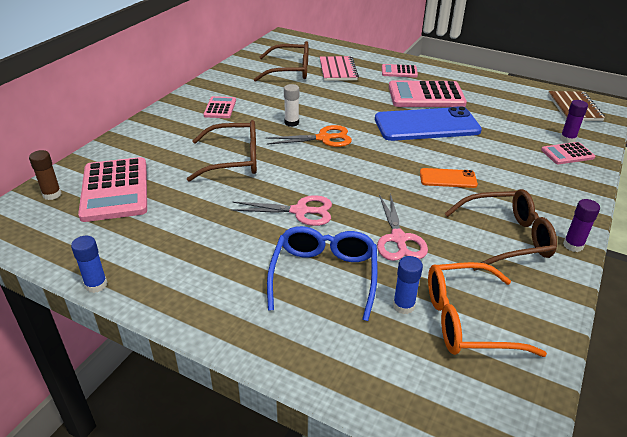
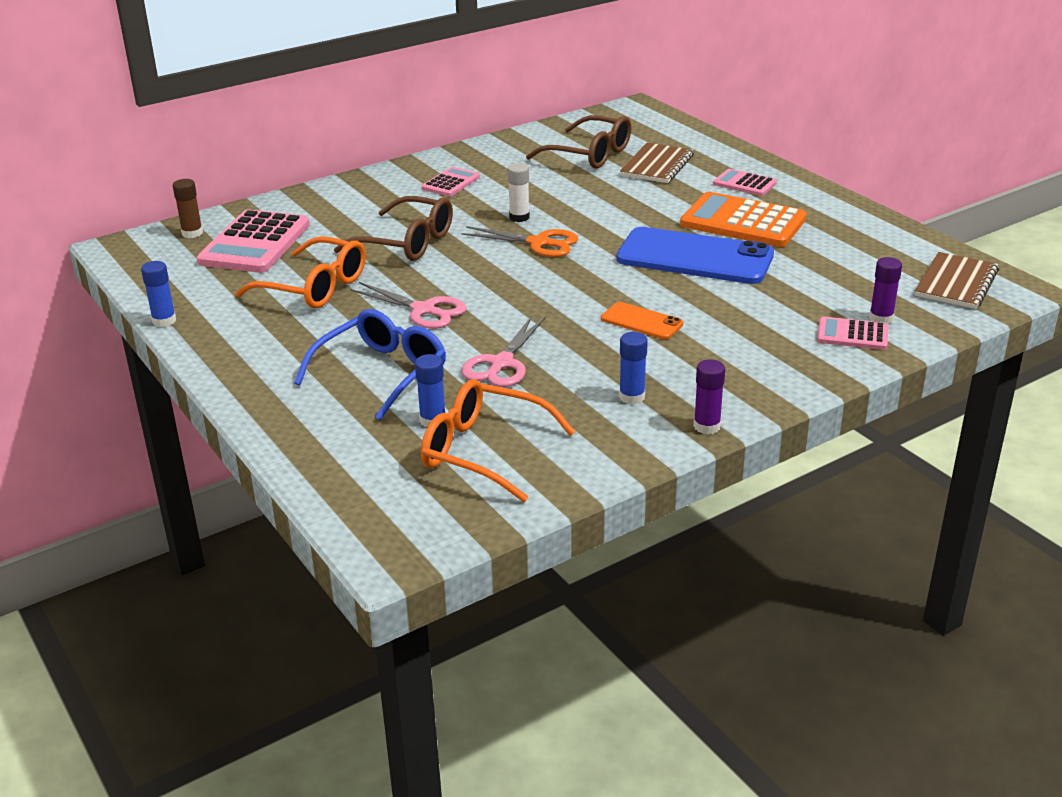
camera: 30 degrees right, 5 degrees down
(199, 215) = (315, 287): none -> orange glasses
(338, 70) = (657, 165): pink notebook -> brown notebook
(426, 96) = (743, 222): pink calculator -> orange calculator
(506, 238) = (632, 397): brown glasses -> blue glue stick

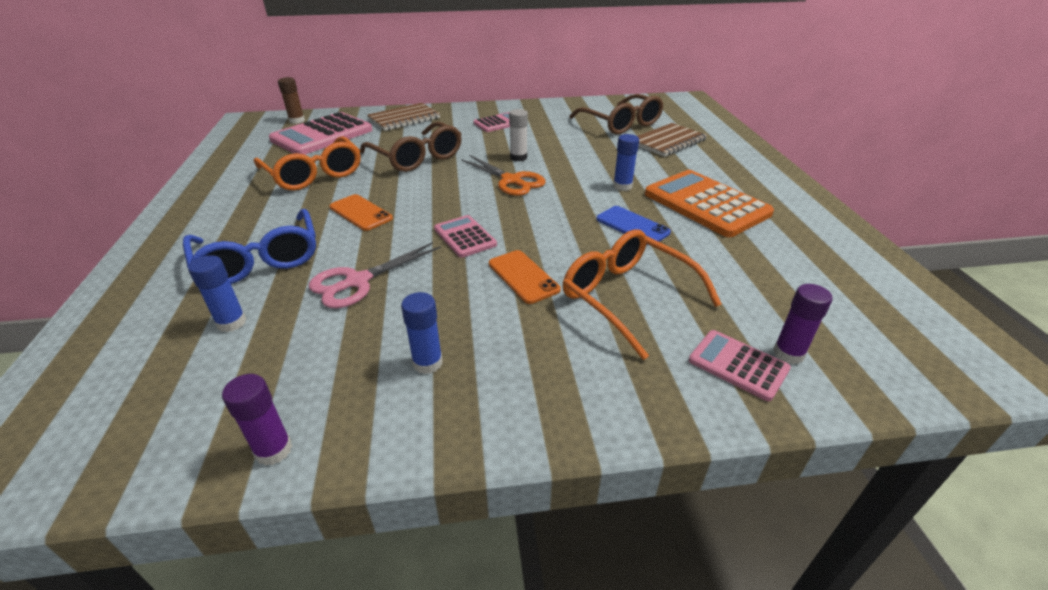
camera: 25 degrees right, 5 degrees up
(164, 321) = (192, 173): blue glue stick -> blue glue stick (622, 186)
(382, 373) = (259, 260): blue glasses -> blue glasses turned 90 degrees clockwise
(423, 310) = (361, 213): pink scissors -> orange phone
(484, 451) = (224, 378): orange glasses -> orange glasses (627, 297)
(695, 257) = (632, 226): blue phone -> blue phone, size x0.48
(706, 426) = (464, 437): purple glue stick -> purple glue stick (273, 450)
(744, 183) = (734, 171): pink calculator -> pink calculator (465, 237)
(956, 283) = (914, 335): brown notebook -> brown notebook (404, 119)

